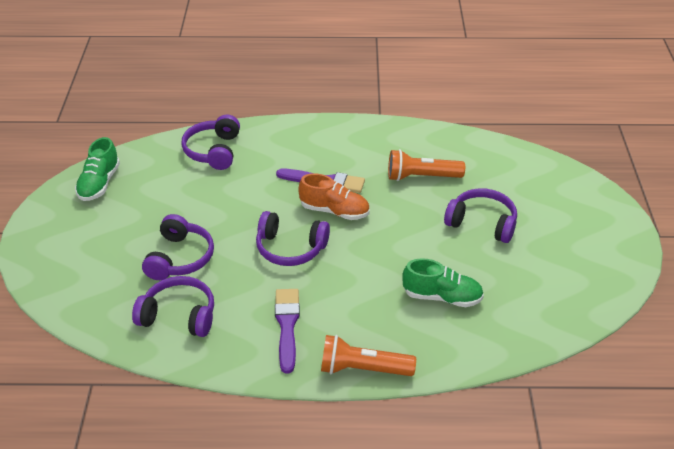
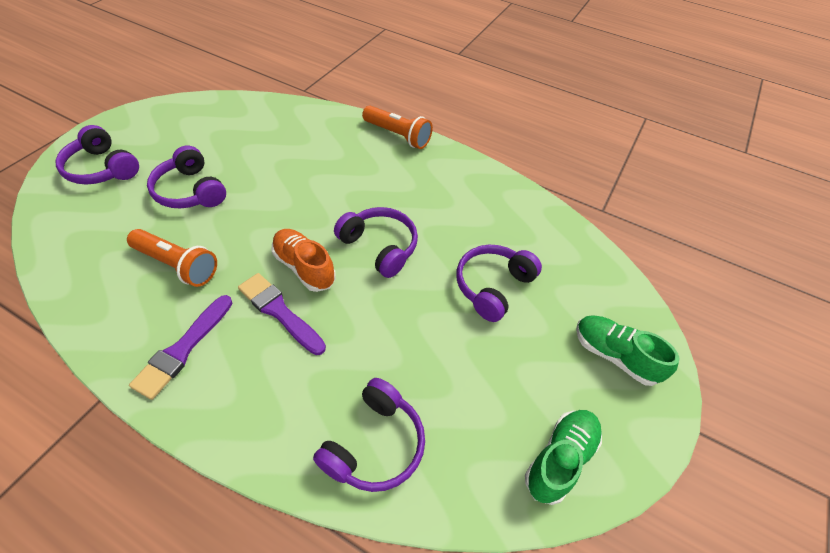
camera: 155 degrees left, 10 degrees up
(179, 315) = (515, 229): purple headphones -> purple headphones (102, 168)
(287, 326) = (430, 183): purple brush -> purple brush (183, 349)
(442, 297) = (296, 152): green shoe -> green shoe (614, 355)

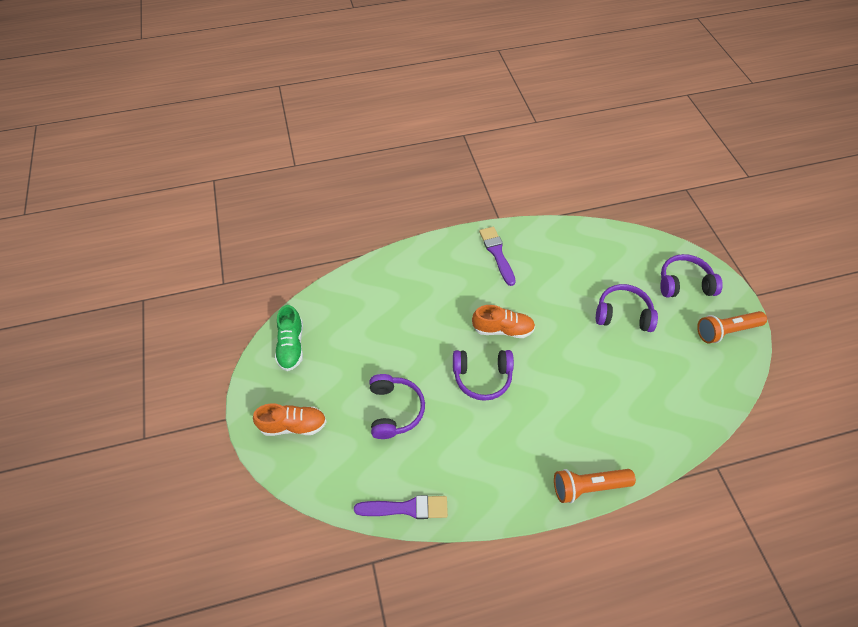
camera: 140 degrees right, 5 degrees up
(177, 265) = (558, 277): orange flashlight -> orange flashlight (726, 330)
(279, 311) = (482, 299): purple brush -> purple brush (406, 508)
(374, 444) = (376, 287): purple headphones -> none
(614, 355) = (293, 425): green shoe -> orange shoe

